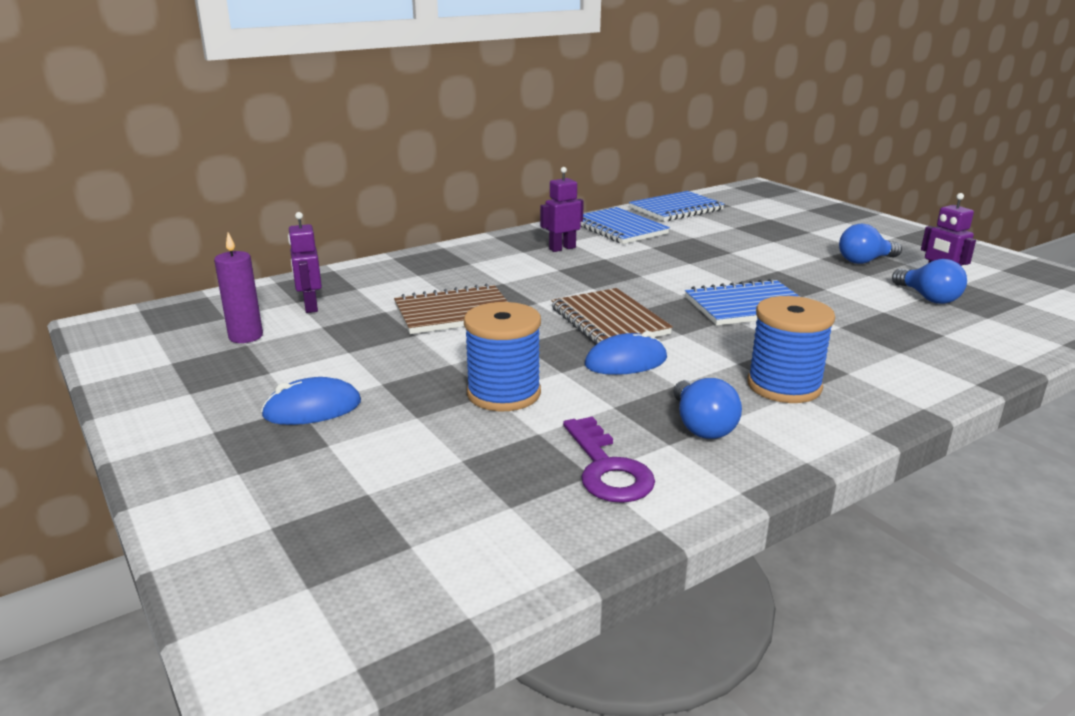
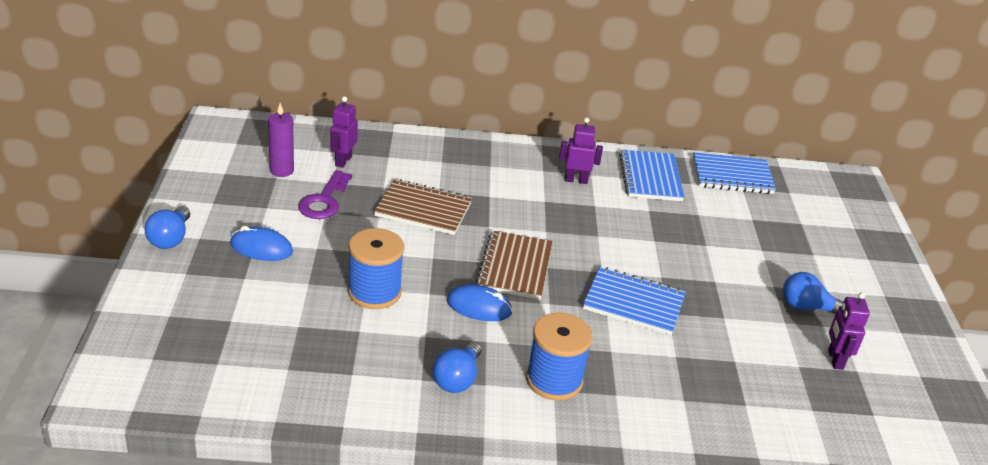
camera: 30 degrees right, 10 degrees up
(607, 469) = (365, 375): purple key -> purple key (324, 200)
(928, 298) = (795, 368): blue light bulb -> blue light bulb (170, 239)

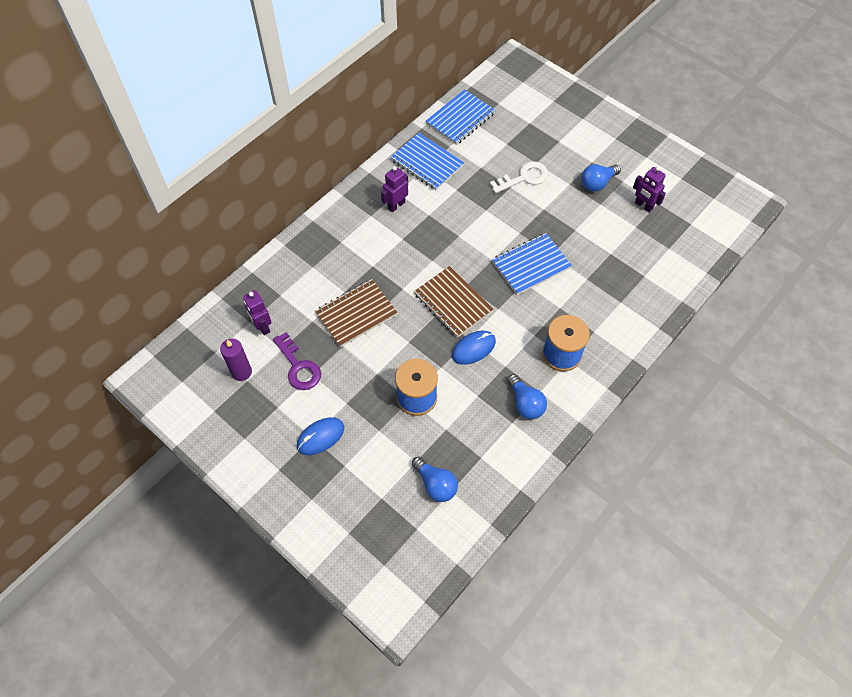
camera: 45 degrees left, 25 degrees up
(170, 239) = (265, 488): blue light bulb -> blue light bulb (435, 484)
(731, 249) = (524, 178): none -> white key

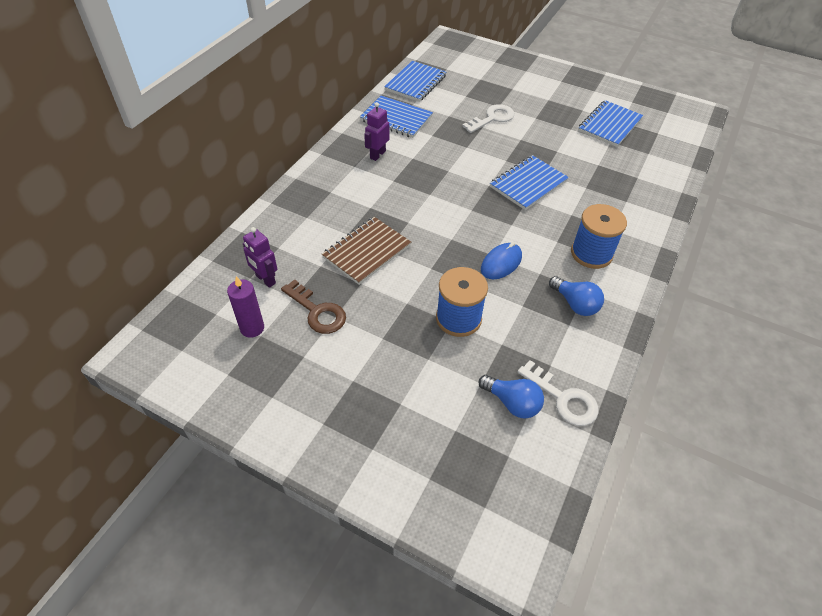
camera: 15 degrees left, 10 degrees down
(298, 367) = (317, 312): purple key -> brown key
(320, 437) = (363, 378): blue mouse -> none
(453, 303) = (464, 226): brown notebook -> none
(480, 490) = (563, 398): none -> white key
(597, 183) = (561, 114): blue light bulb -> none
(643, 206) = (609, 125): purple robot -> blue notebook

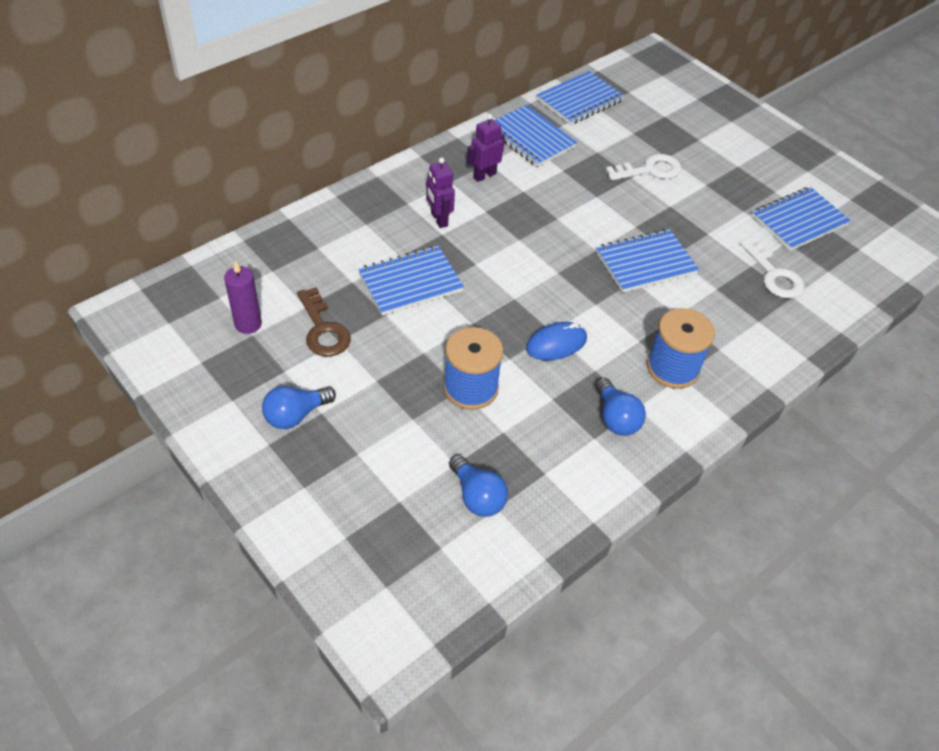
camera: 20 degrees right, 0 degrees up
(265, 279) = (287, 278): purple robot -> purple robot (439, 219)
(333, 390) = (296, 415): none -> blue light bulb
(367, 252) = (410, 282): brown notebook -> blue notebook
(563, 398) = (537, 513): white key -> white key (774, 275)

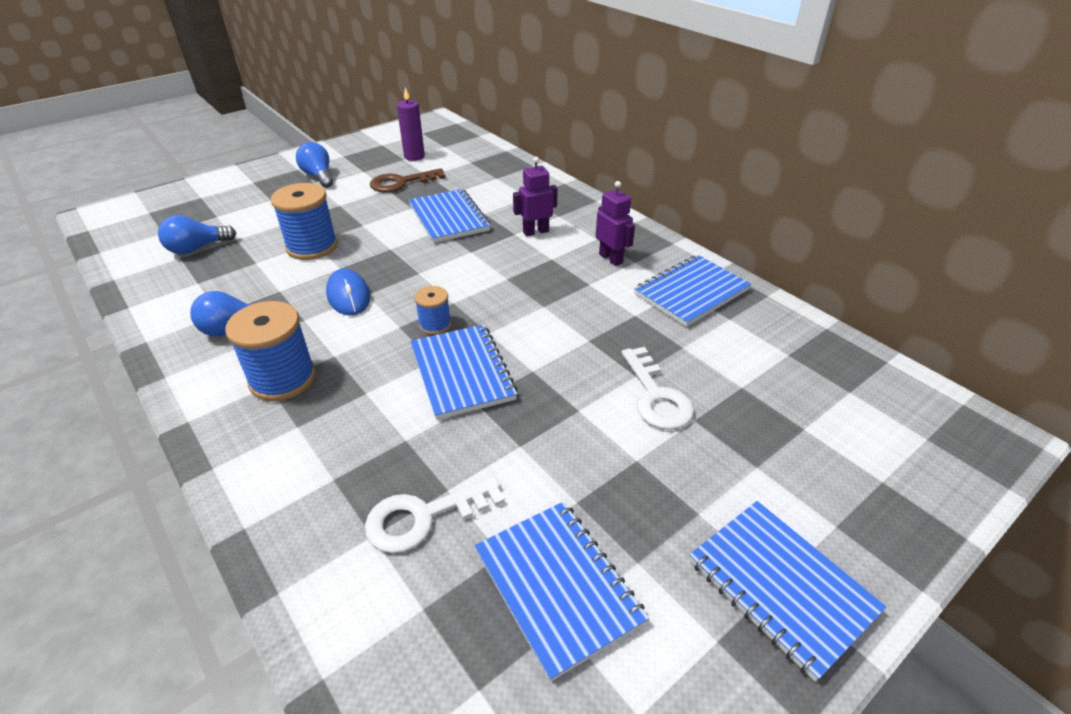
camera: 95 degrees right, 10 degrees down
(579, 100) = (796, 338): blue notebook -> blue notebook (781, 586)
(590, 281) = (435, 325): none -> blue spool

